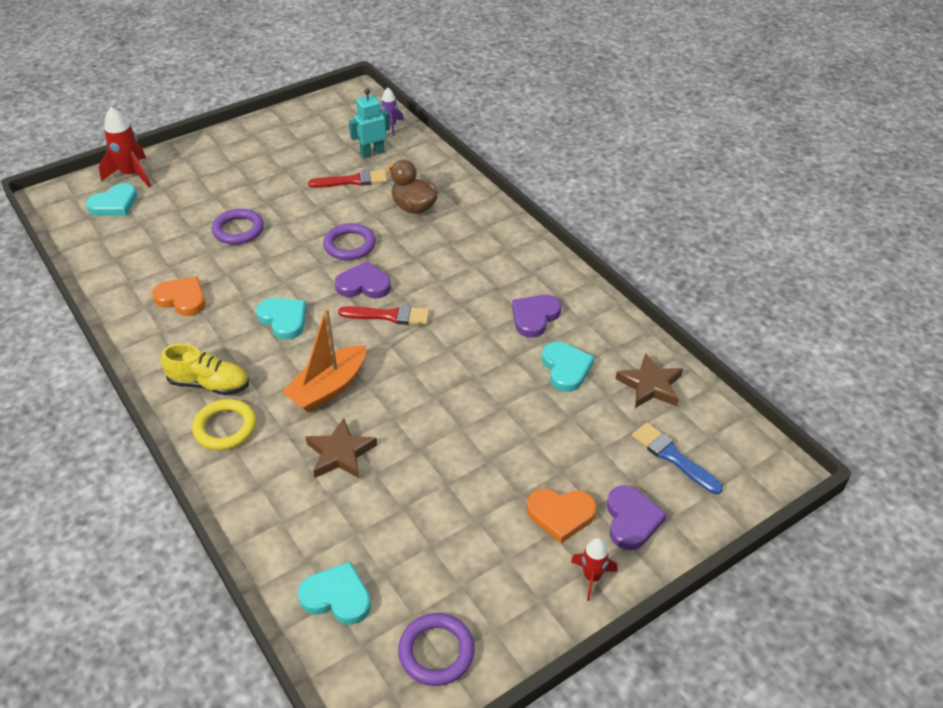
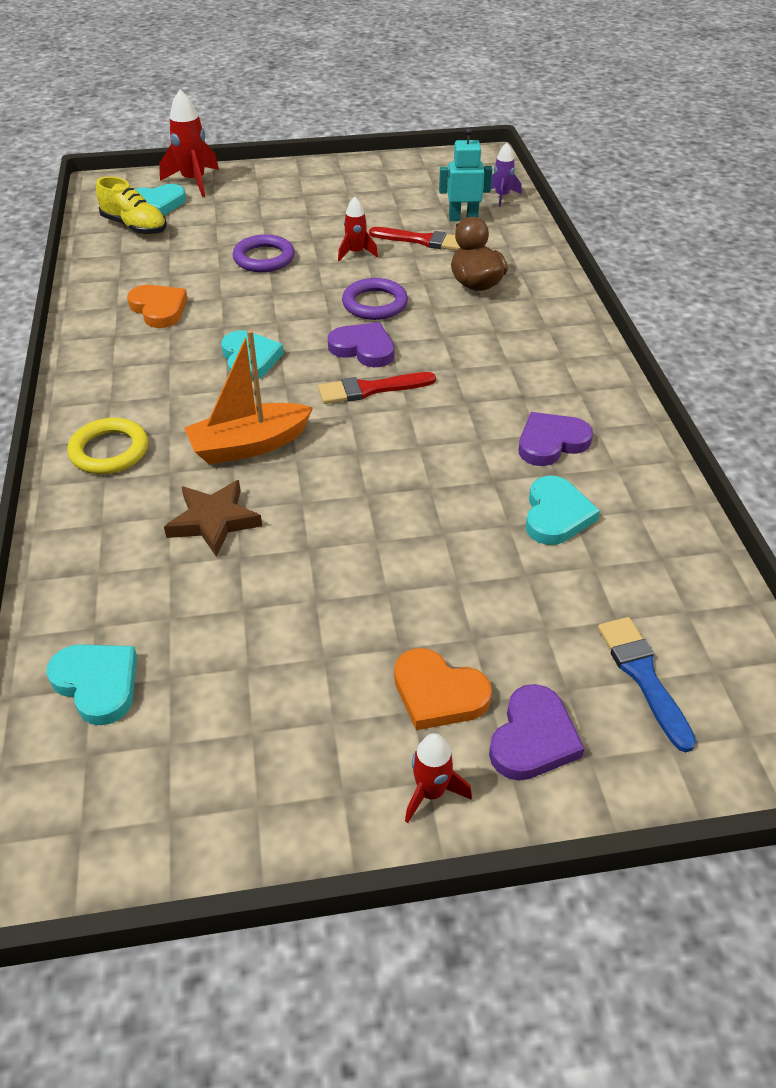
camera: 25 degrees right, 0 degrees up
(209, 384) = (125, 401): yellow shoe -> yellow shoe (135, 227)
(308, 205) = (356, 253): none -> red rocket
(389, 316) = (371, 389): red brush -> red brush turned 135 degrees clockwise
(436, 652) = (167, 802): purple ring -> none
(650, 385) = (663, 573): brown star -> none

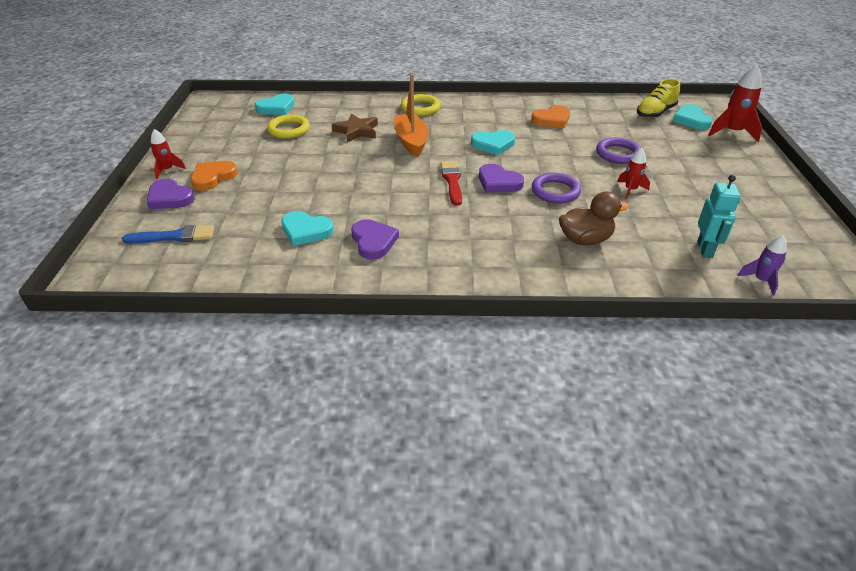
camera: 100 degrees right, 5 degrees down
(214, 628) = (289, 130): none -> yellow ring
(363, 348) = (498, 182): purple heart -> purple heart turned 90 degrees clockwise
(422, 240) = (657, 222): red brush -> none

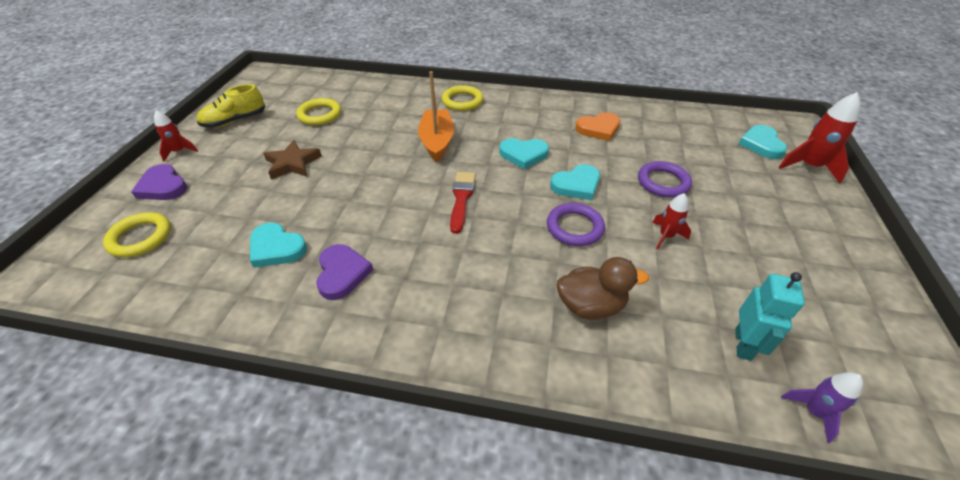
camera: 10 degrees right, 5 degrees up
(174, 236) = (140, 238): blue brush -> yellow ring
(213, 177) = (218, 165): orange heart -> none
(276, 108) = (320, 88): turquoise heart -> turquoise heart (576, 185)
(356, 131) = (386, 123): brown star -> brown star (292, 163)
(498, 182) = (513, 206): purple heart -> none
(655, 113) = (720, 131): yellow shoe -> yellow shoe (235, 121)

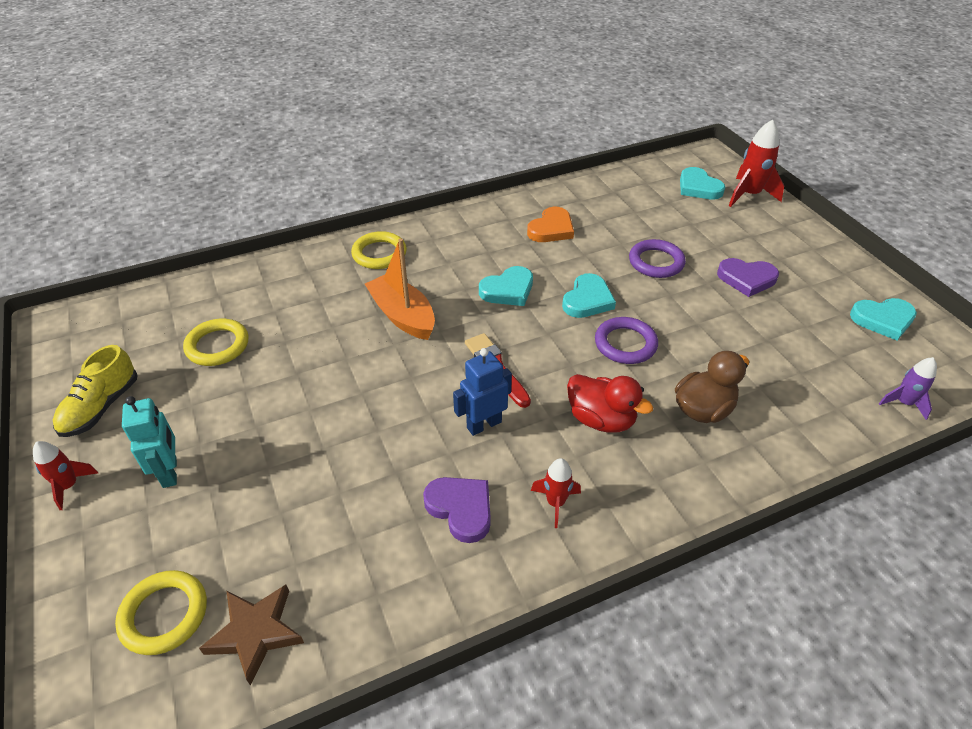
camera: 35 degrees left, 0 degrees up
(163, 186) = (108, 540): purple heart -> purple heart (746, 279)
(276, 248) = (358, 525): turquoise heart -> turquoise heart (883, 320)
(292, 163) = (257, 422): brown star -> brown star (255, 633)
(414, 230) = (484, 424): none -> blue robot
(499, 269) = (601, 419): none -> red duck
(666, 236) = (702, 314): red rocket -> red rocket (555, 503)
(743, 344) = (827, 378): turquoise robot -> turquoise robot (170, 472)

